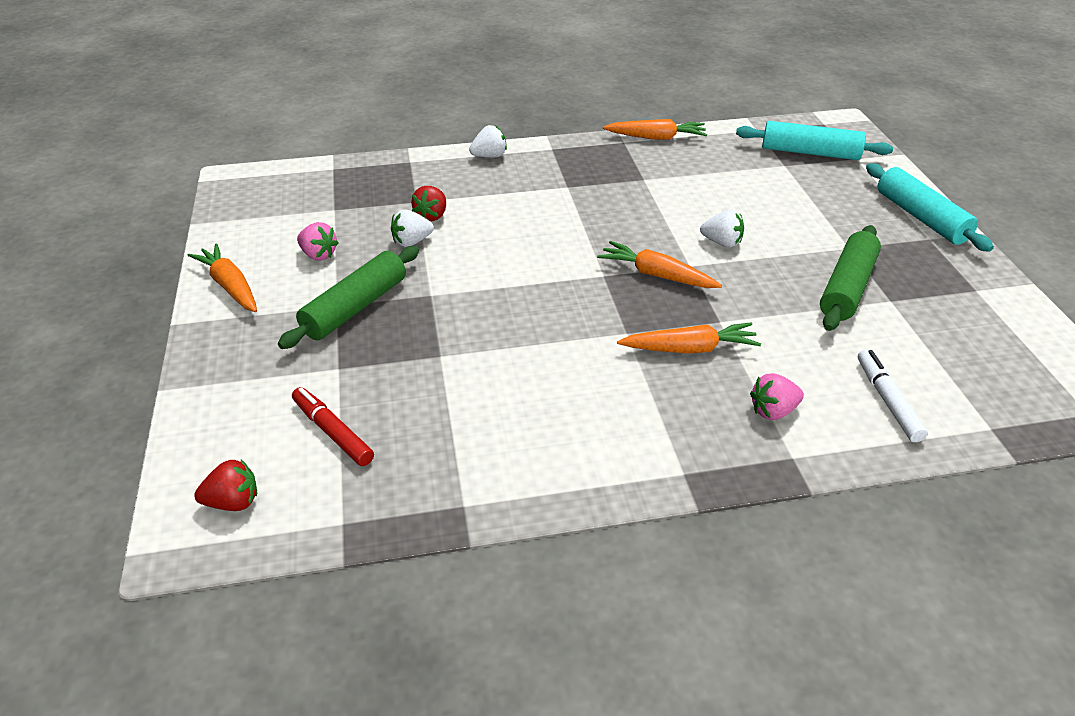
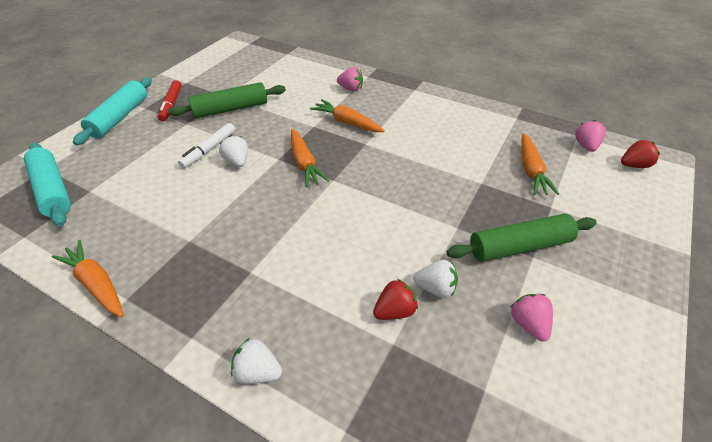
camera: 140 degrees left, 5 degrees up
(230, 286) = (626, 332): orange carrot -> orange carrot (531, 170)
(233, 502) = (633, 165): red strawberry -> red strawberry turned 135 degrees clockwise
(321, 503) = (585, 146): none -> pink strawberry
(333, 432) = (568, 172): red marker -> red marker (171, 104)
(888, 401) = (304, 72): white marker -> white marker (209, 149)

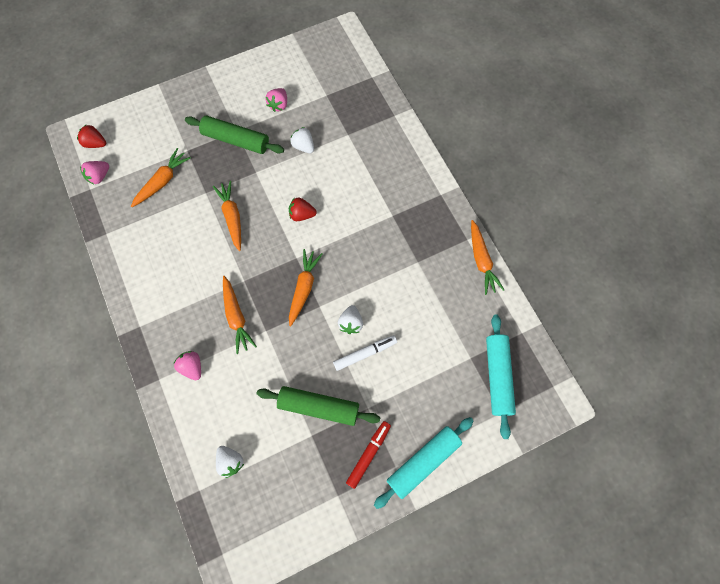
camera: 145 degrees left, 25 degrees up
(258, 371) = (417, 159): white strawberry -> white strawberry (230, 461)
(394, 311) = (334, 148): red strawberry -> red strawberry (302, 214)
(430, 178) = (232, 217): none -> orange carrot

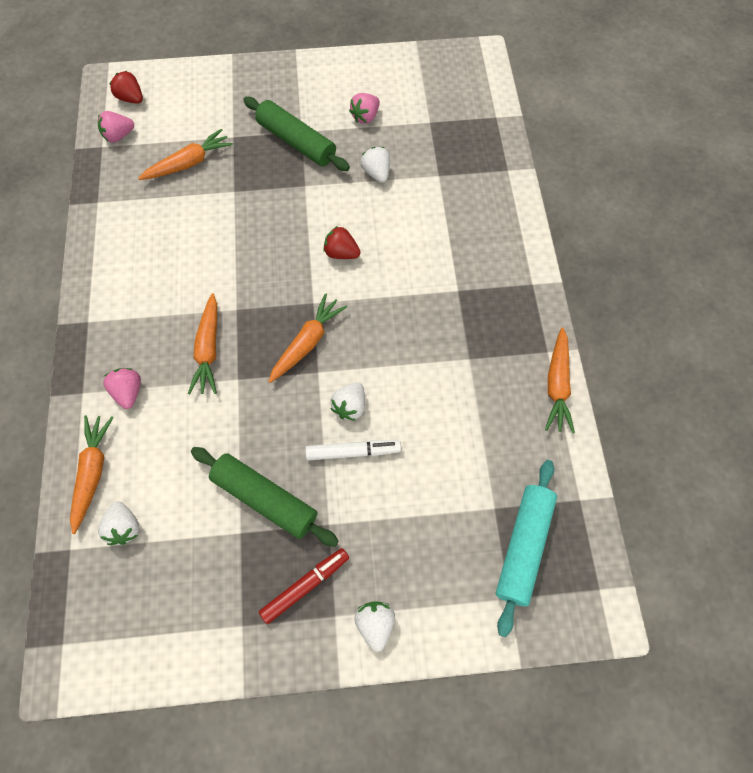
camera: 20 degrees right, 5 degrees down
(232, 217) = (254, 229): orange carrot -> orange carrot (93, 472)
(423, 461) = (375, 624): turquoise rolling pin -> white strawberry

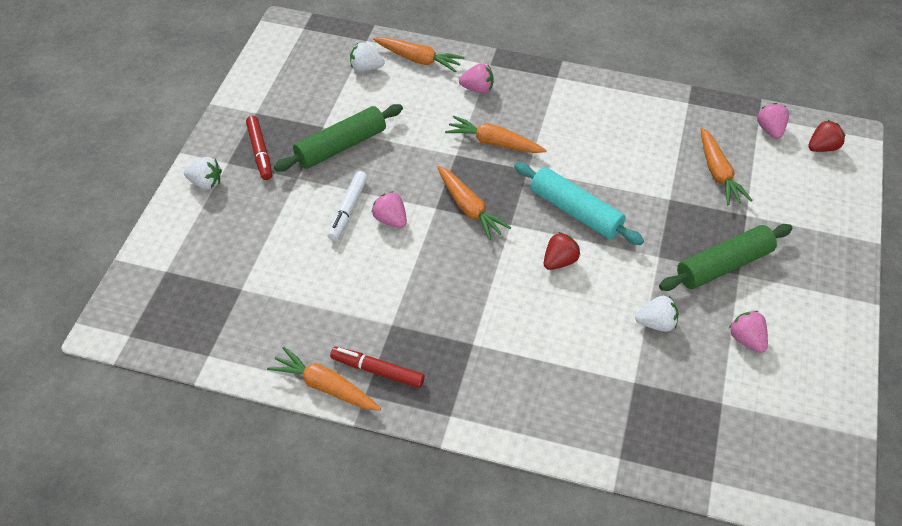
camera: 110 degrees right, 15 degrees down
(350, 406) = (390, 220): white strawberry -> pink strawberry
(521, 350) = (378, 371): none -> red marker
(523, 546) = (198, 296): turquoise rolling pin -> turquoise rolling pin (575, 211)

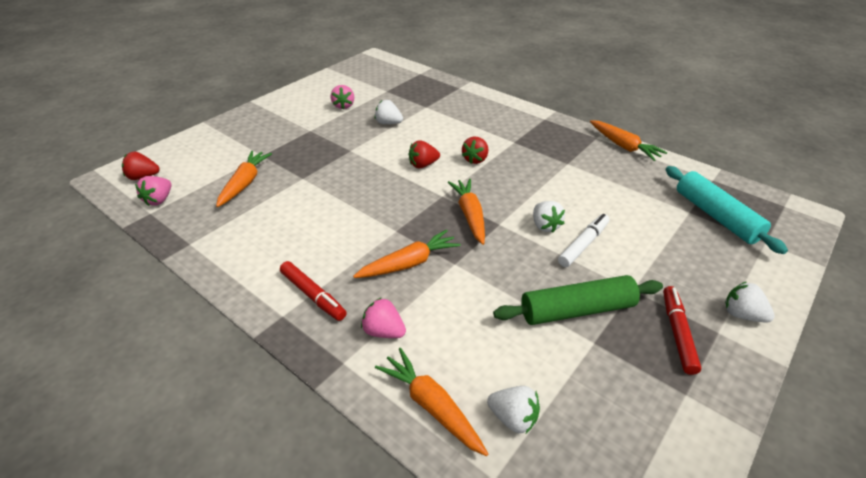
camera: 155 degrees left, 10 degrees down
(378, 371) = (585, 144): red marker -> red marker (312, 295)
(390, 220) = (545, 226): pink strawberry -> white strawberry
(494, 143) = (409, 263): orange carrot -> orange carrot turned 75 degrees counterclockwise
(505, 292) = (475, 159): none -> red strawberry
(575, 211) = (383, 190): turquoise rolling pin -> turquoise rolling pin (715, 216)
(723, 265) = (314, 136): green rolling pin -> none

